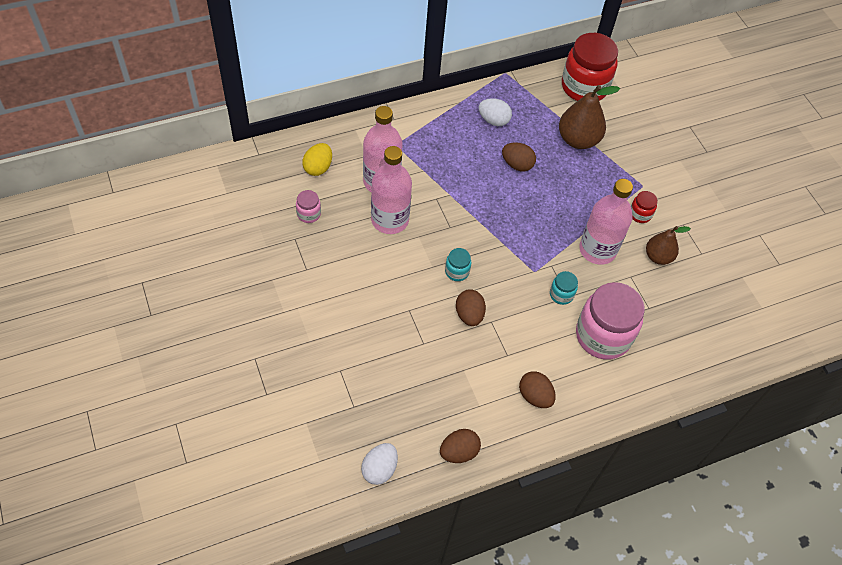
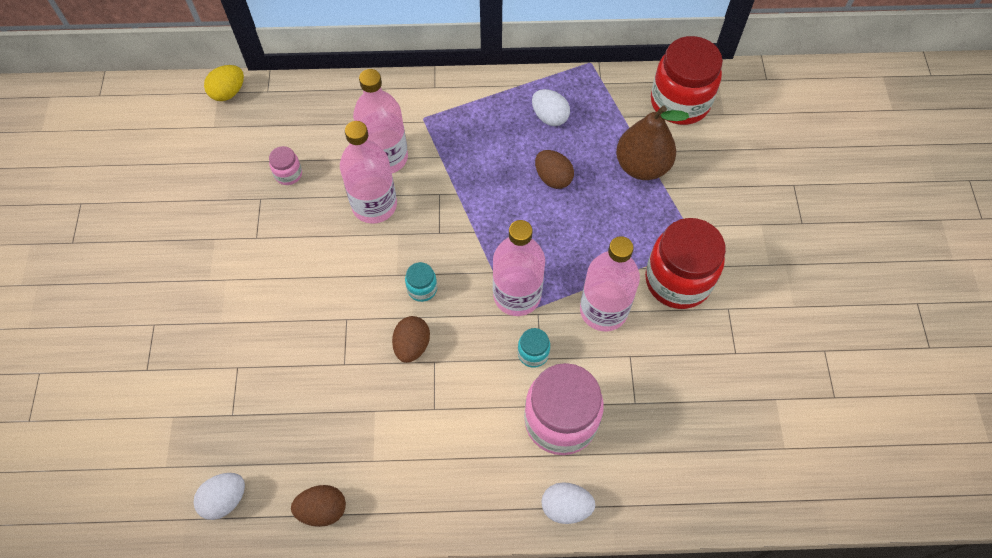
camera: 25 degrees right, 5 degrees up
(318, 167) = (323, 123): yellow egg -> yellow egg (228, 92)
(530, 257) = (517, 295): none -> pink bottle
(535, 396) = (443, 470): brown egg -> none
(634, 393) = (566, 507): none -> white egg
(640, 214) = (678, 280): red jar -> red jar, size x2.25
(658, 257) = (676, 341): brown pear -> none

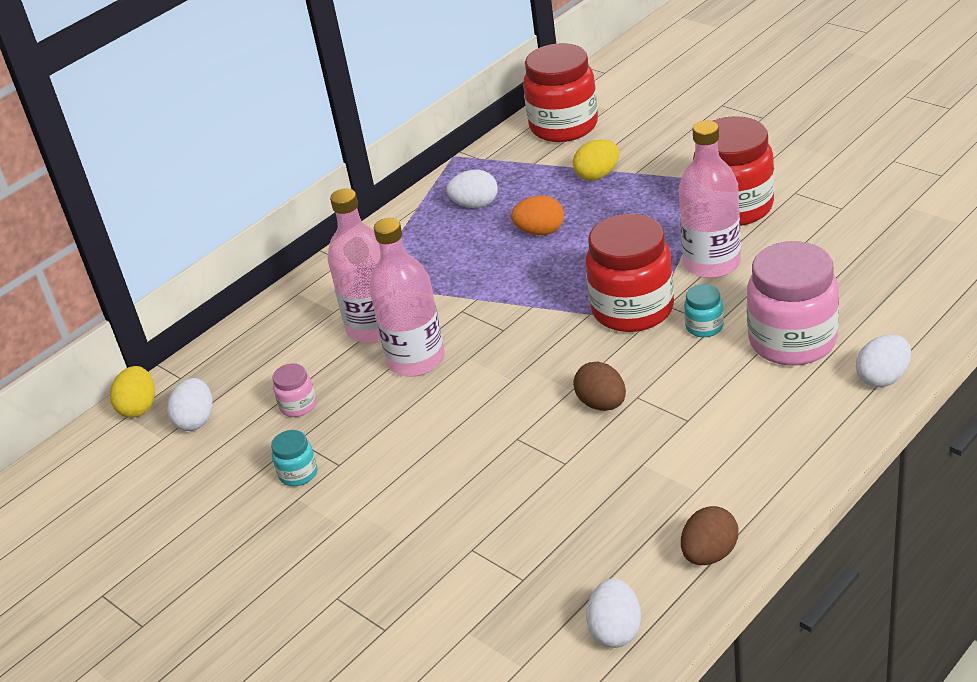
camera: 40 degrees left, 25 degrees down
(239, 131) = (196, 420): none -> white egg
(422, 289) = (549, 369): turquoise jar -> turquoise jar (298, 474)
(517, 295) = (632, 309): pink bottle -> red jar
(553, 178) = (540, 231): brown egg -> orange egg
(642, 166) = (597, 175): brown pear -> yellow egg

